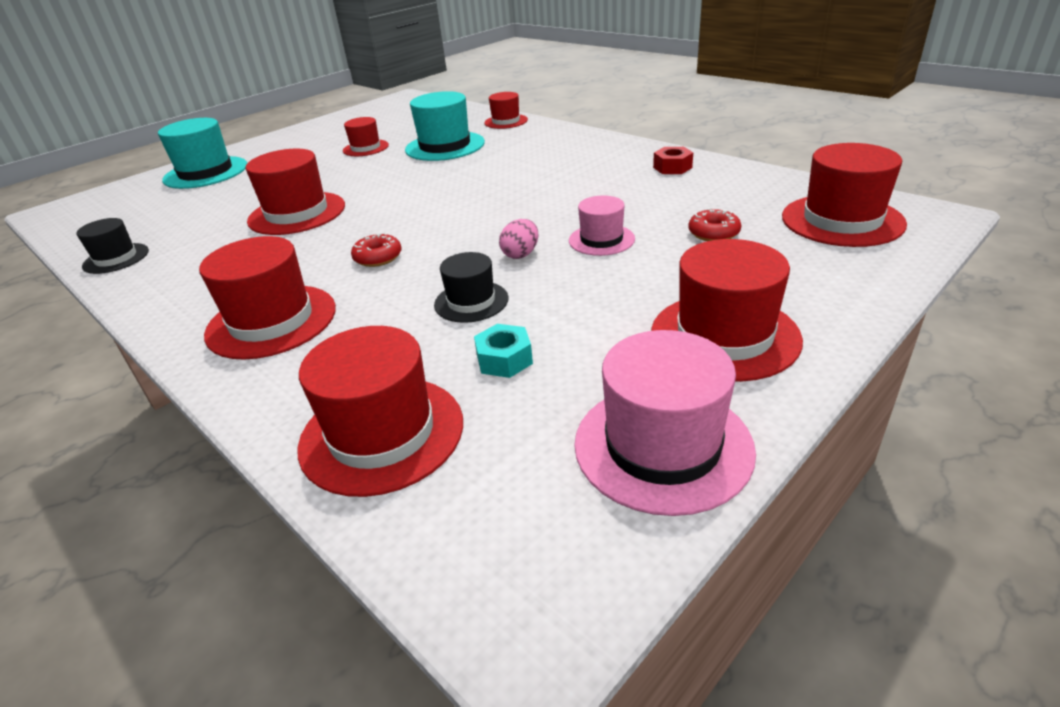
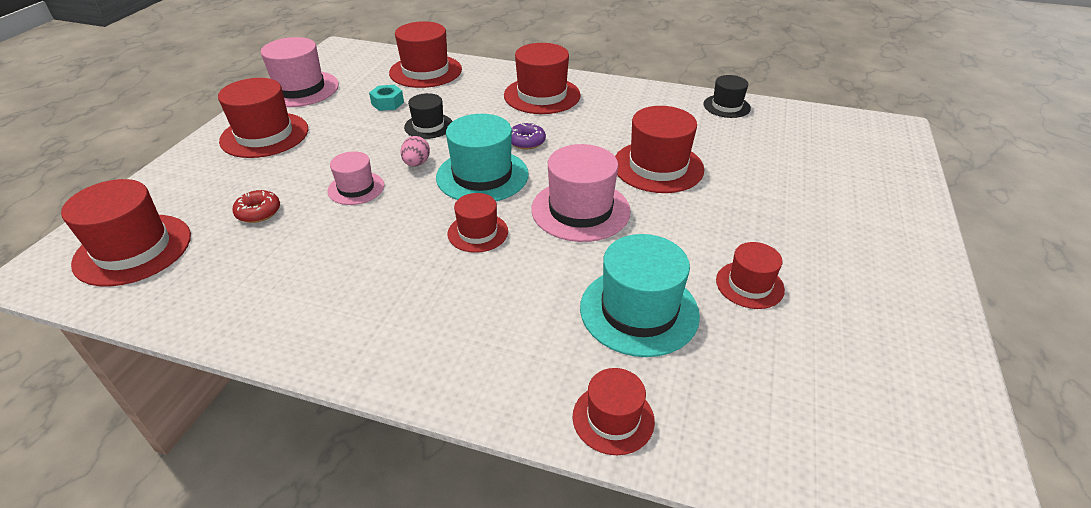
camera: 150 degrees right, 5 degrees up
(206, 172) = (867, 199): turquoise hat -> turquoise hat (482, 175)
(378, 257) = (526, 141): red donut -> purple donut
(409, 193) = (580, 210): none -> pink hat
(507, 191) = (478, 232): none -> red hat
(672, 167) = (294, 313): red nut -> none

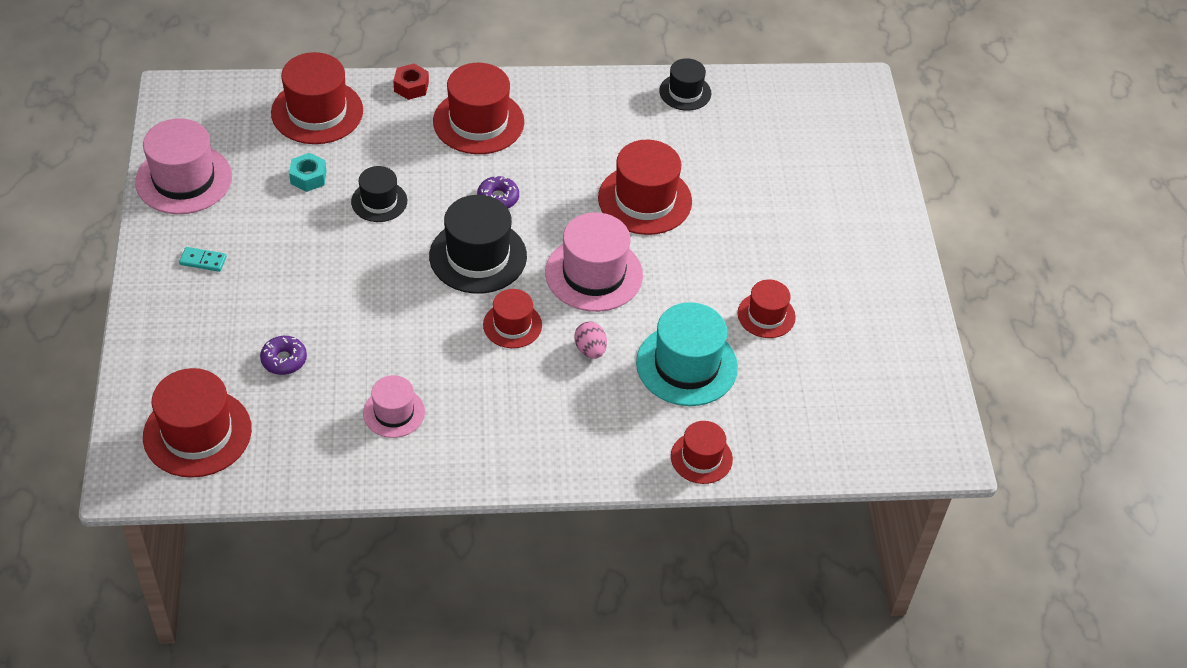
camera: 25 degrees left, 10 degrees up
(258, 212) = (284, 360): red donut -> purple donut
(264, 135) = (203, 261): red hat -> turquoise domino
(356, 188) = (360, 305): pink hat -> pink hat (394, 412)
(416, 163) = (401, 258): pink egg -> pink egg (590, 350)
(482, 175) = (478, 256): turquoise hat -> black hat
(504, 69) = (411, 87): none -> red nut

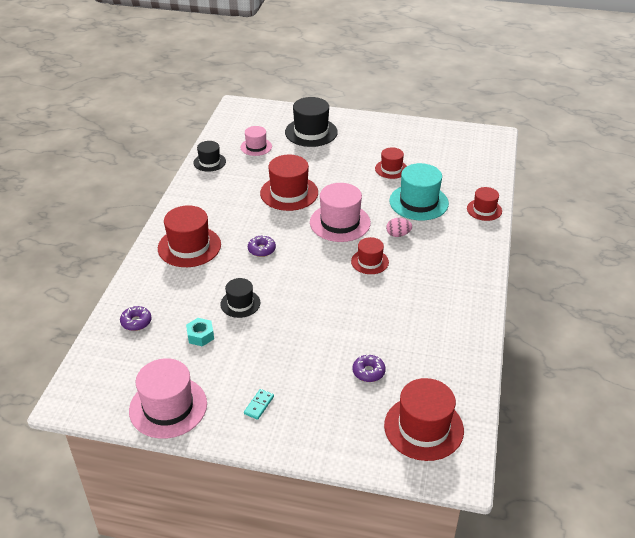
camera: 70 degrees left, 10 degrees down
(317, 112) = (136, 322): red hat -> purple donut
(394, 412) = (427, 324): pink hat -> pink hat (256, 147)
(411, 87) = (138, 271): red nut -> none
(478, 256) = (308, 266): black hat -> black hat (311, 132)

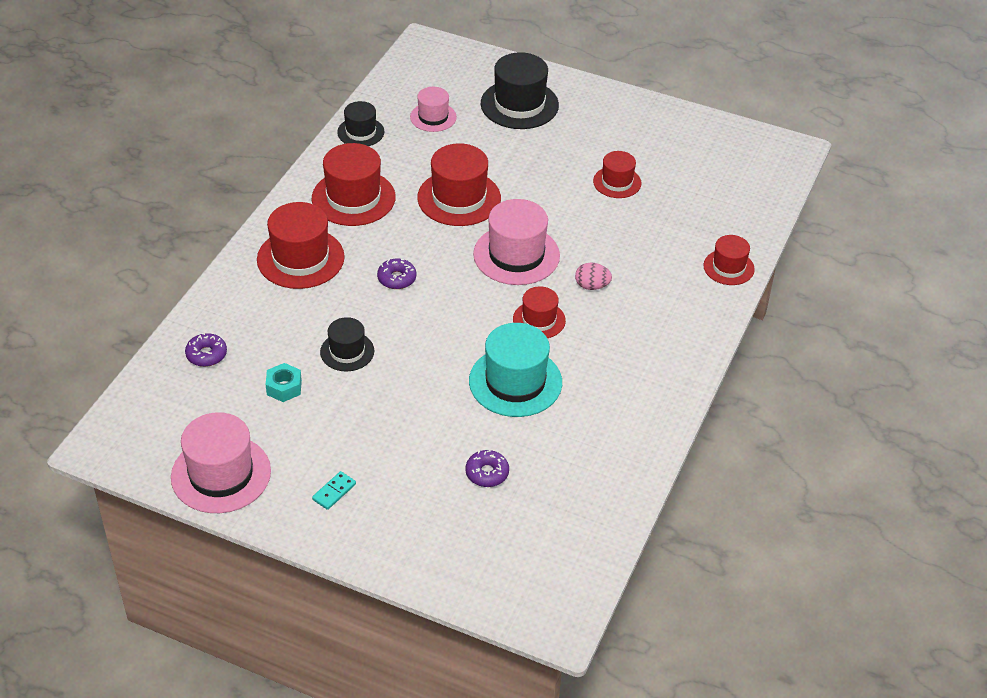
camera: 10 degrees right, 5 degrees up
(418, 202) = (638, 241): turquoise hat -> turquoise hat (515, 382)
(423, 428) = (533, 557): red hat -> red hat (353, 198)

